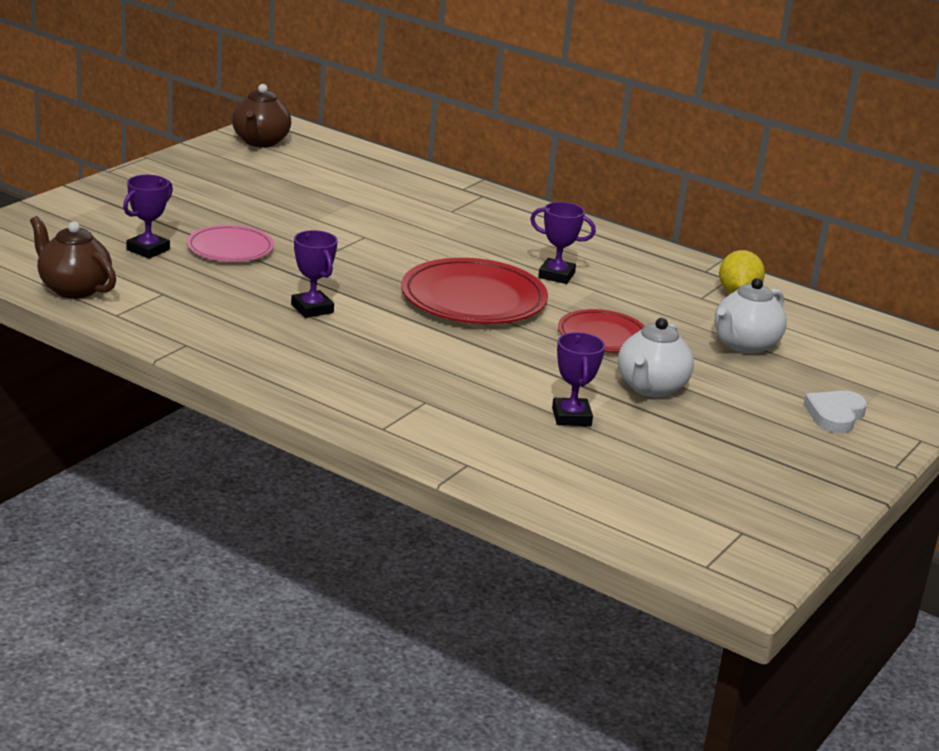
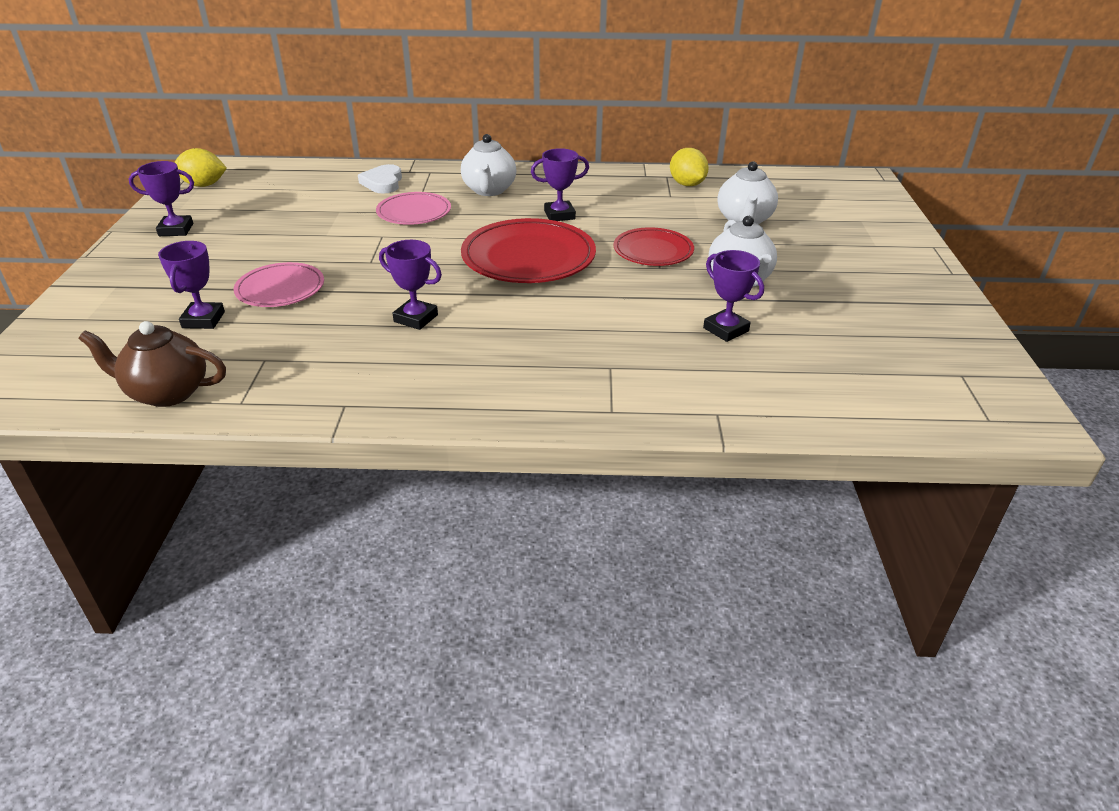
camera: 30 degrees left, 10 degrees up
(198, 173) = (176, 230): none -> purple trophy
(260, 142) = (204, 185): brown teapot -> yellow lemon
(419, 227) = (414, 212): none -> pink plate
(518, 231) = (489, 190): none -> white teapot
(835, 415) = (866, 250): white heart -> white heart (383, 183)

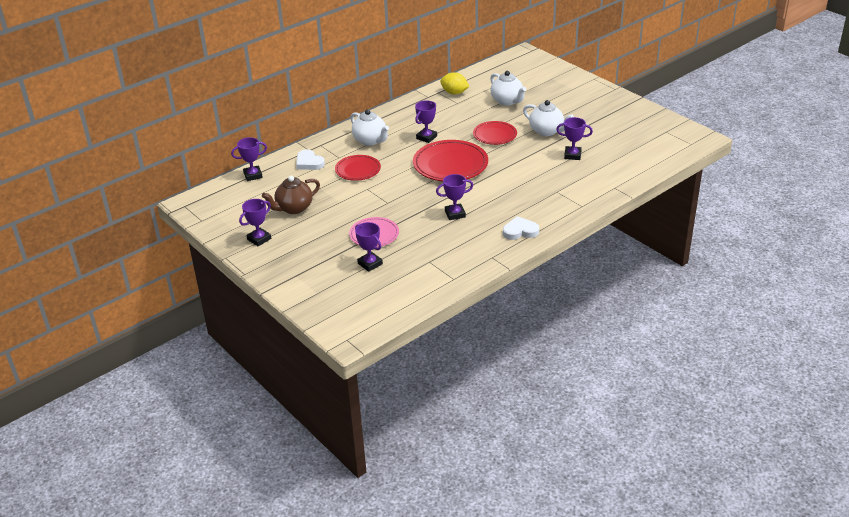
camera: 40 degrees left, 0 degrees up
(167, 392) = (418, 293): brown teapot -> brown teapot (294, 208)
(204, 185) = (214, 212): yellow lemon -> none
(308, 170) = (253, 175): none -> purple trophy
(414, 212) = (358, 170): pink plate -> red plate
(452, 392) = (520, 231): none -> white heart

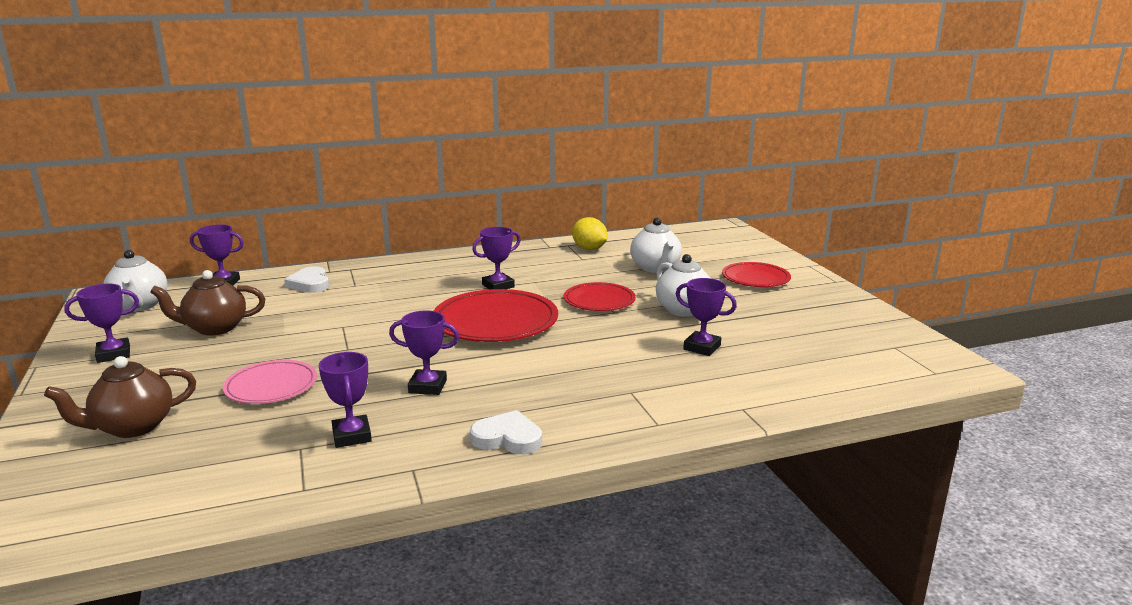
camera: 20 degrees right, 15 degrees down
(333, 274) = (133, 427): none -> brown teapot
(358, 170) = (360, 303): red plate -> red plate (755, 278)
(370, 140) = (419, 276): white teapot -> white teapot (140, 305)
(370, 264) = (206, 427): purple trophy -> purple trophy (351, 436)

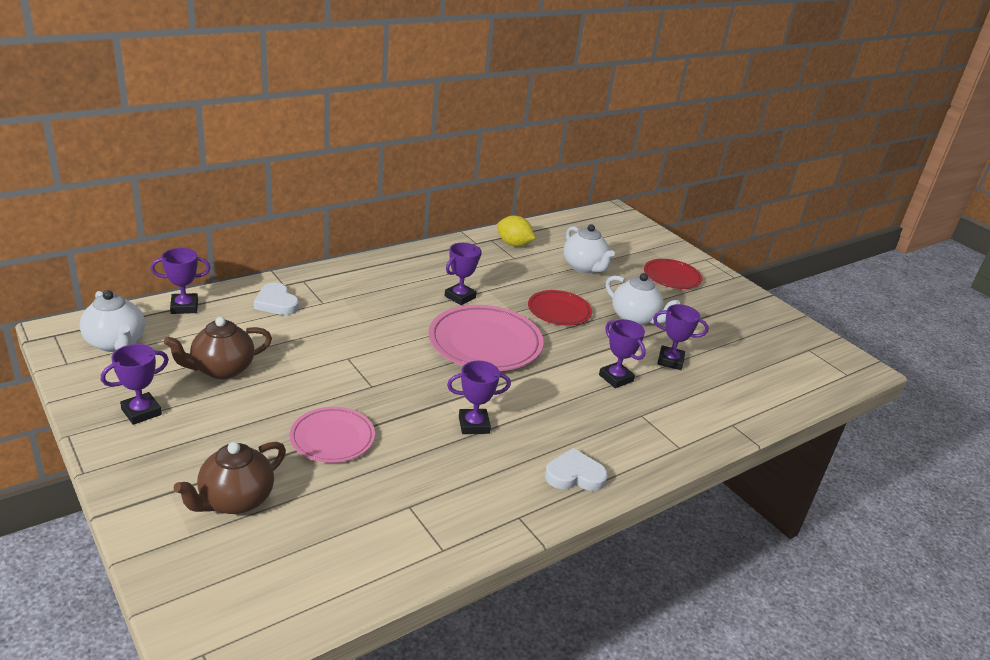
camera: 20 degrees left, 10 degrees up
(351, 436) = (445, 487): purple trophy -> purple trophy (616, 378)
(495, 322) = (485, 343): red plate -> pink plate

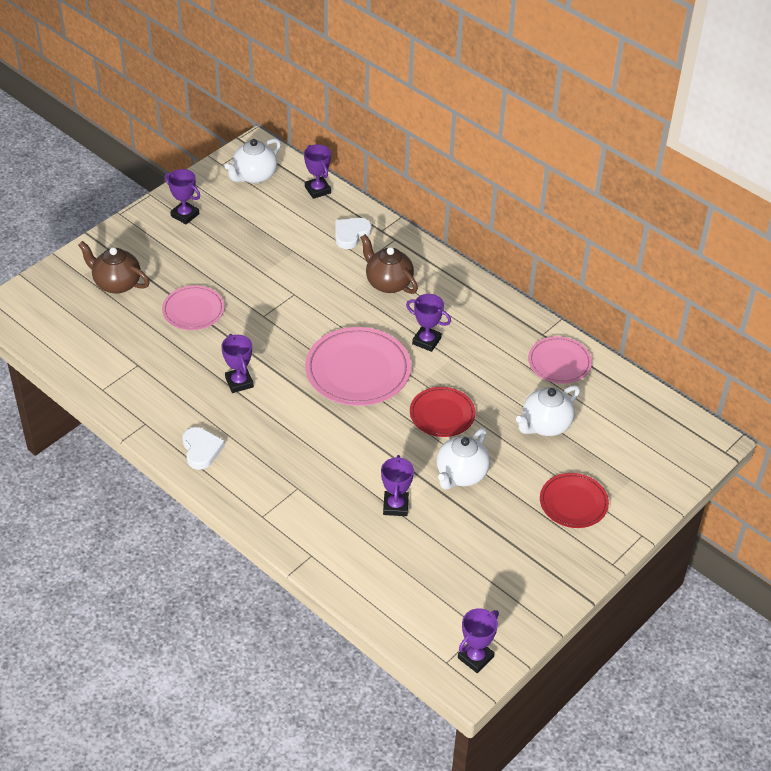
camera: 80 degrees right, 15 degrees up
(222, 369) = (248, 234): brown teapot -> brown teapot (388, 283)
(513, 244) = (559, 362): yellow lemon -> pink plate
(616, 378) = (346, 466): purple trophy -> purple trophy (475, 657)

